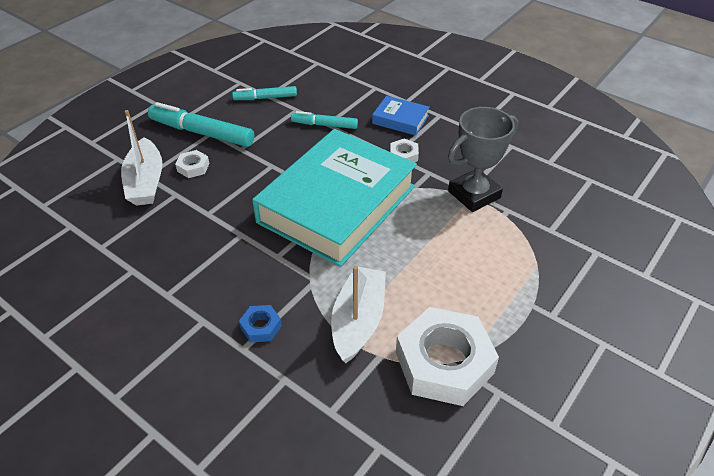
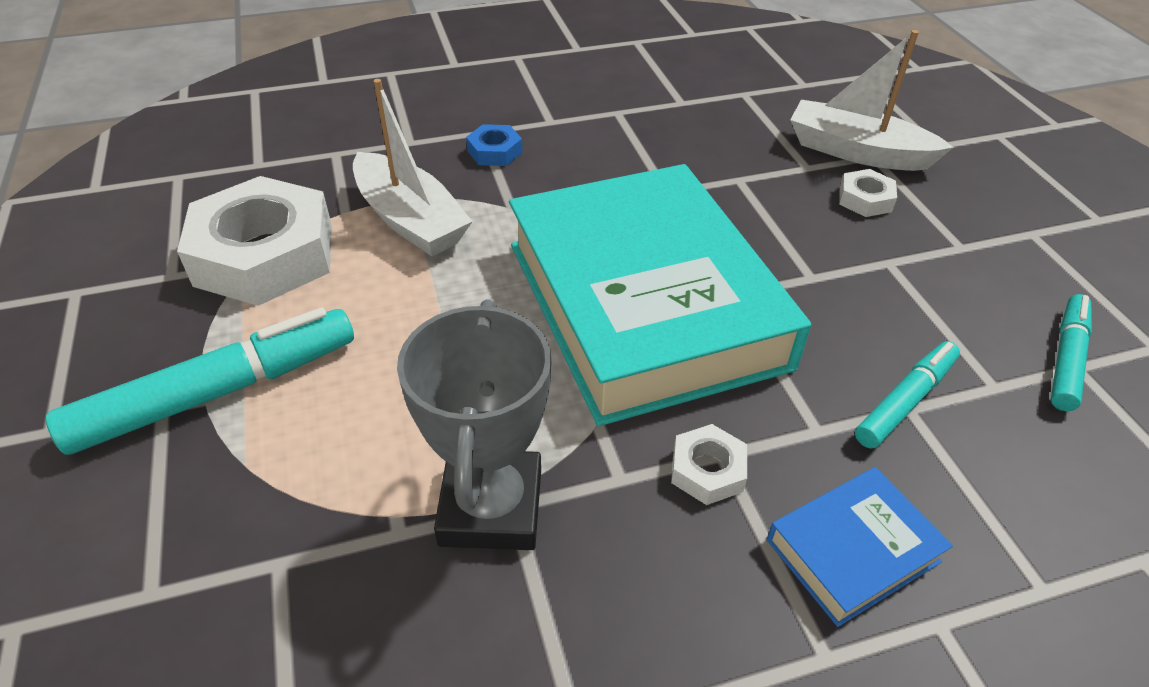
camera: 125 degrees right, 0 degrees up
(202, 133) = (967, 237): turquoise marker -> turquoise marker (218, 392)

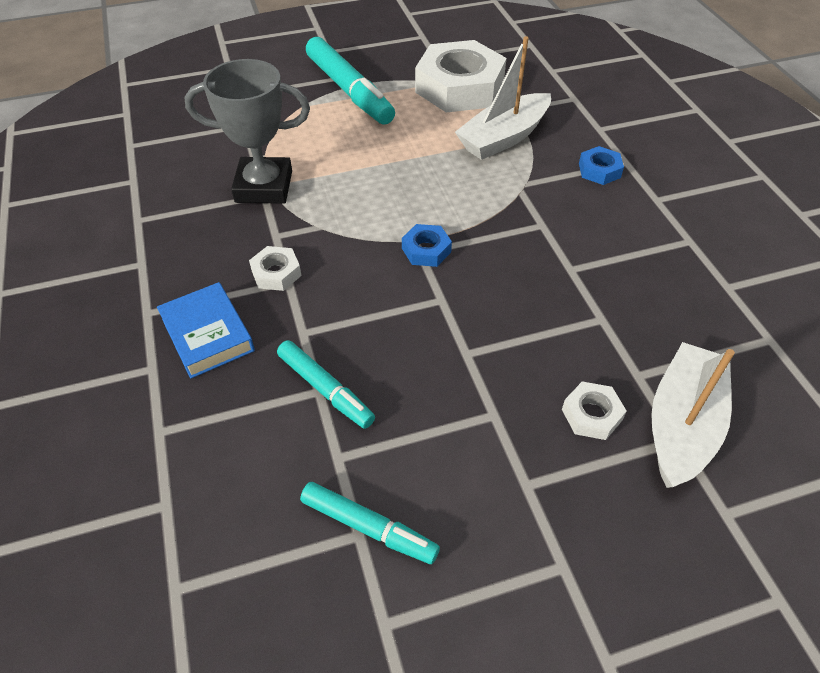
camera: 90 degrees right, 5 degrees up
(644, 304) = (426, 250): turquoise book -> blue nut

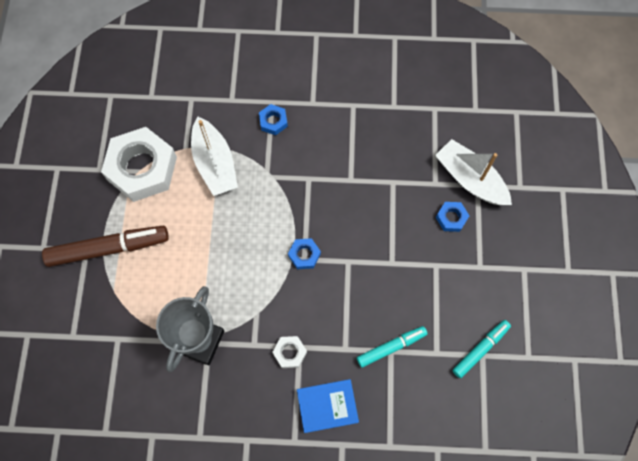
camera: 70 degrees left, 20 degrees up
(349, 91) = (108, 248): turquoise marker -> brown marker
(591, 415) = (451, 218): white nut -> blue nut

